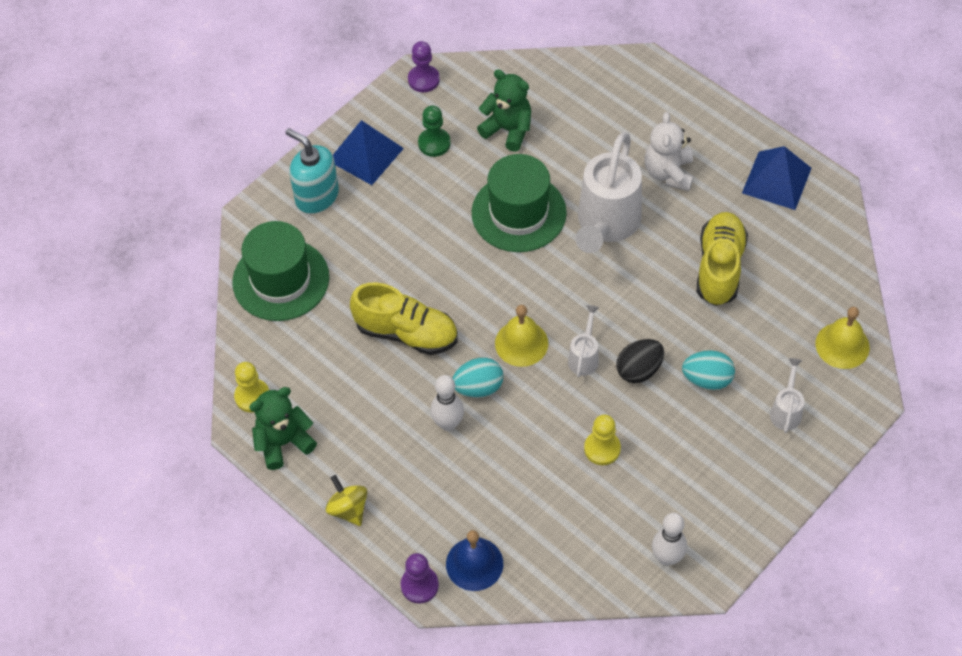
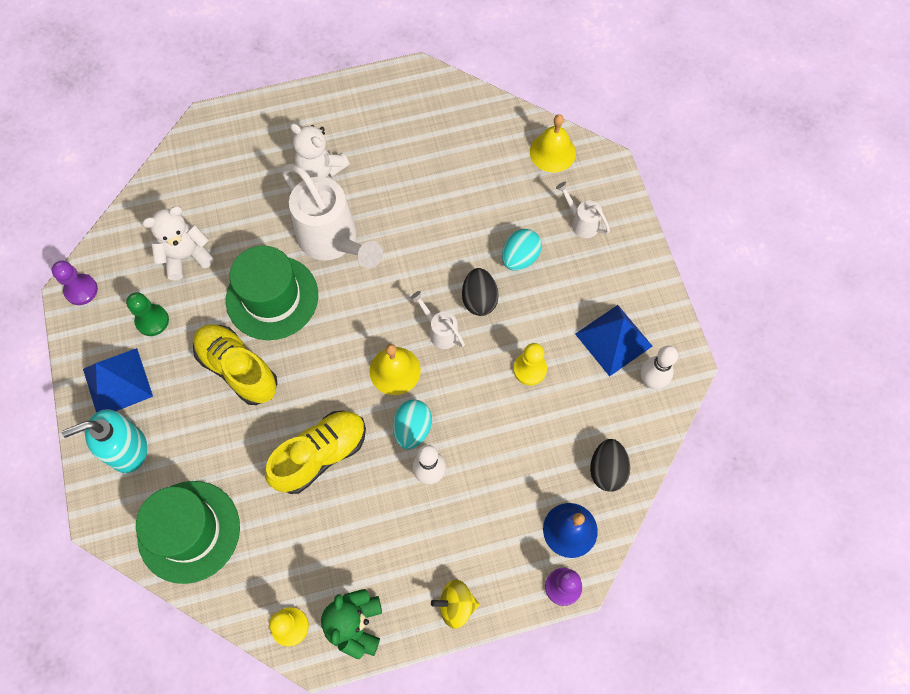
camera: 60 degrees left, 10 degrees up
(508, 130) = (186, 256): green teddy bear -> white teddy bear
(551, 565) = (607, 470): none -> black egg
(719, 267) = (430, 188): yellow shoe -> yellow shoe (238, 369)
(776, 180) = (384, 103): blue pyramid -> blue pyramid (613, 340)

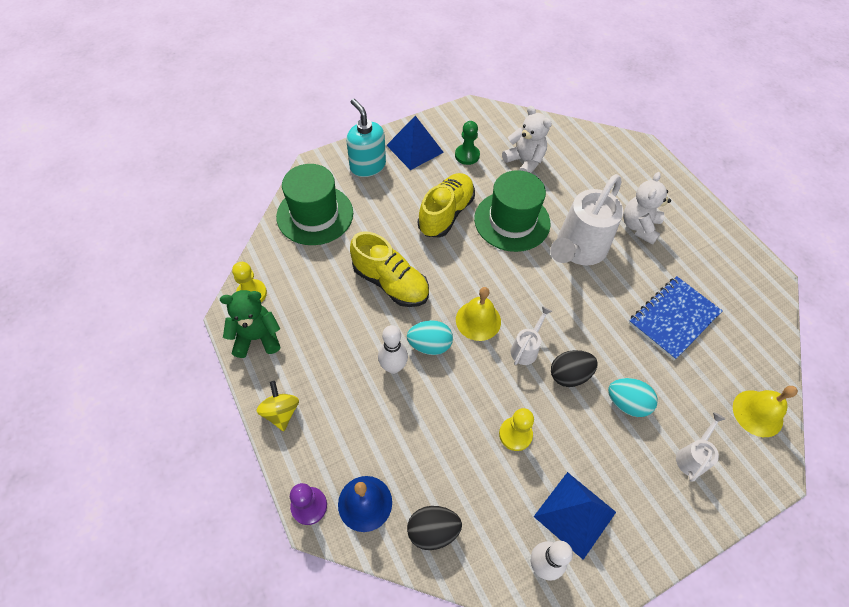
camera: 75 degrees right, 10 degrees down
(81, 290) = (476, 113): purple pawn -> none
(440, 181) = (673, 318): none -> blue notebook

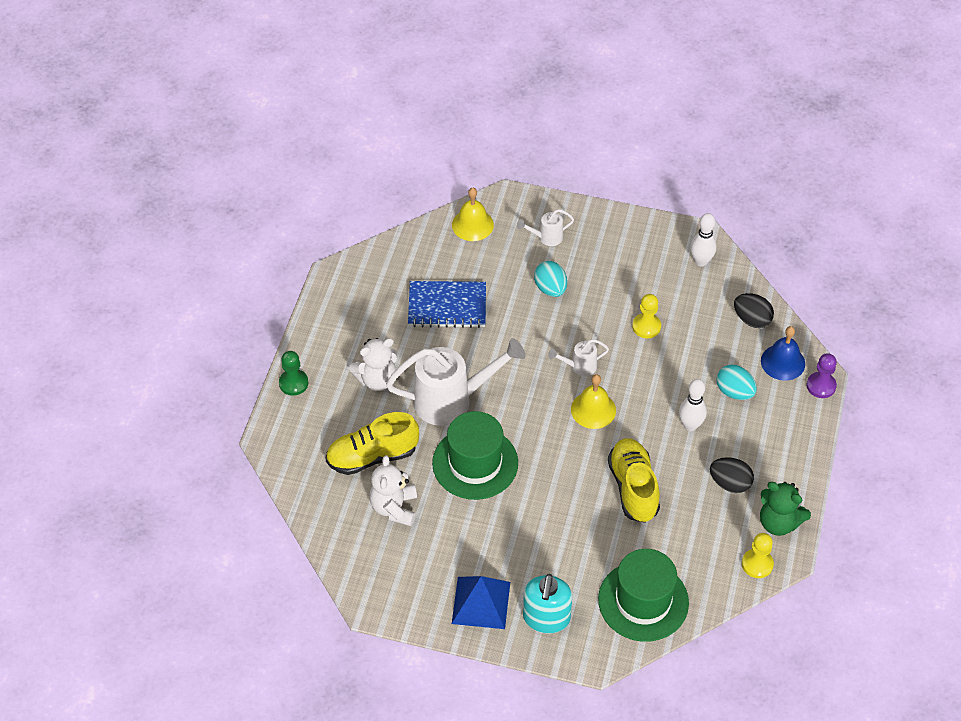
camera: 135 degrees left, 5 degrees down
(281, 412) = (798, 454): yellow spinning top -> none
(429, 345) = (648, 420): turquoise egg -> turquoise egg (734, 392)
(446, 213) = (524, 512): yellow shoe -> yellow shoe (372, 456)
(467, 155) = (439, 556): green pawn -> green pawn (293, 383)
(569, 375) = (569, 330): black egg -> black egg (730, 483)
(574, 514) = (655, 266): blue pyramid -> none

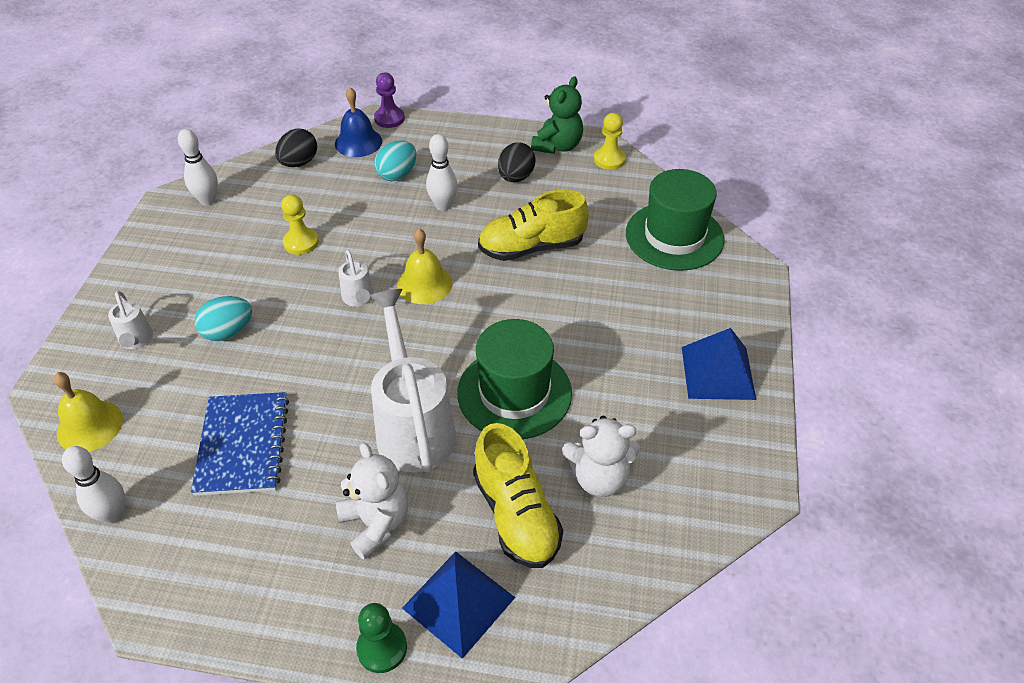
camera: 95 degrees left, 5 degrees down
(315, 421) = (458, 602): none -> blue pyramid
(402, 247) = (113, 515): none -> white bowling pin
(546, 618) = (719, 312): turquoise soap dispenser -> none

